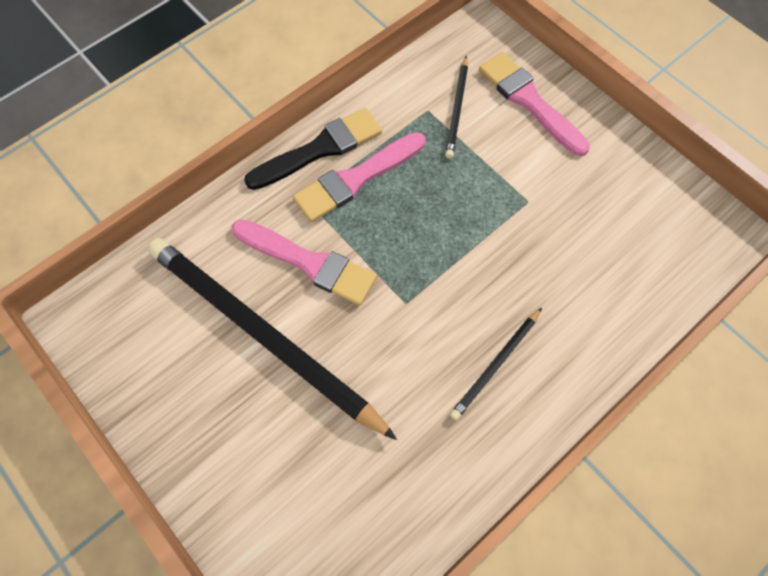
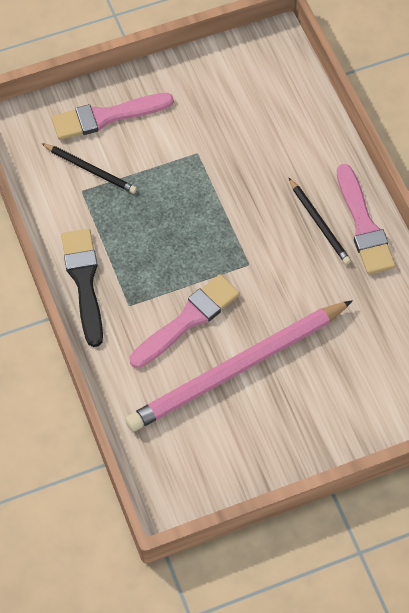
camera: 70 degrees left, 5 degrees down
(264, 336) = (238, 368): black pencil -> pink pencil
(356, 179) = (125, 264): pink brush -> pink brush (363, 225)

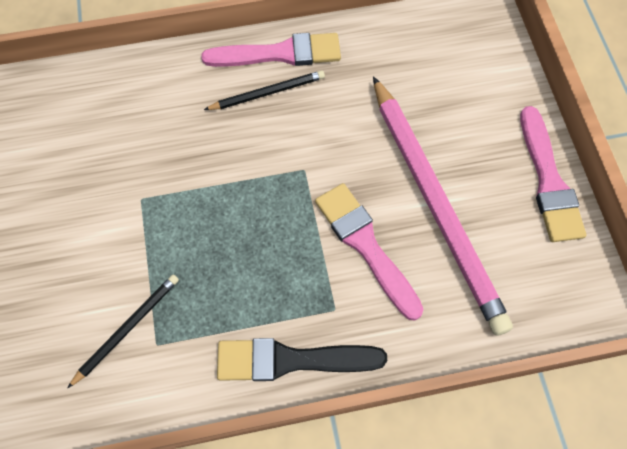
camera: 80 degrees left, 5 degrees up
(106, 117) = (53, 297): pink brush -> pink brush (548, 181)

